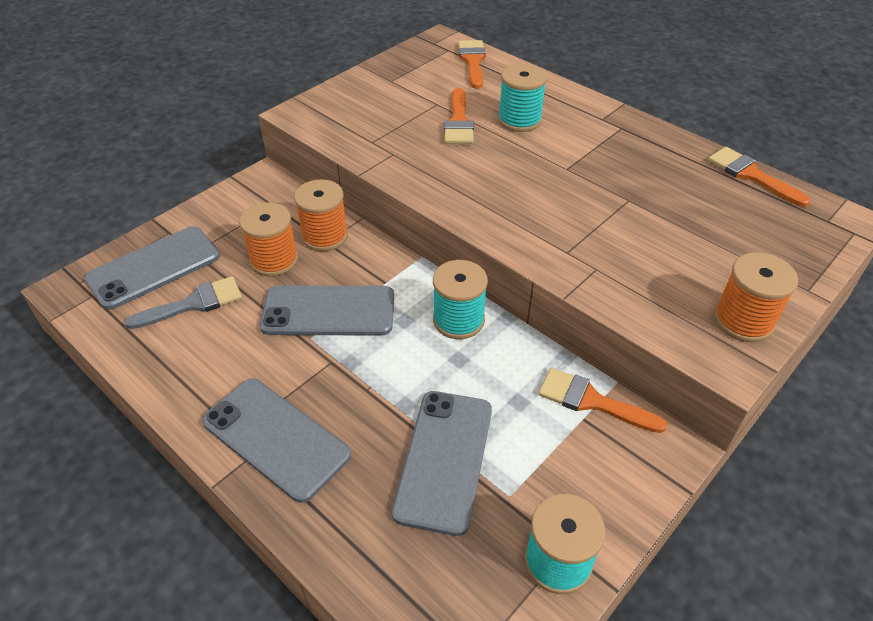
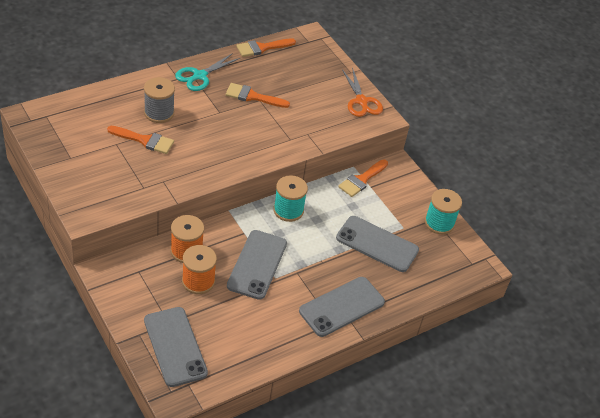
camera: 80 degrees left, 0 degrees up
(194, 304) = (221, 329): grey brush -> none
(472, 61) = (71, 109): orange brush -> orange brush (252, 96)
(519, 120) = (159, 113): turquoise spool -> grey spool
(625, 134) = (200, 76): none -> turquoise scissors
(743, 320) = (361, 101): orange spool -> orange scissors

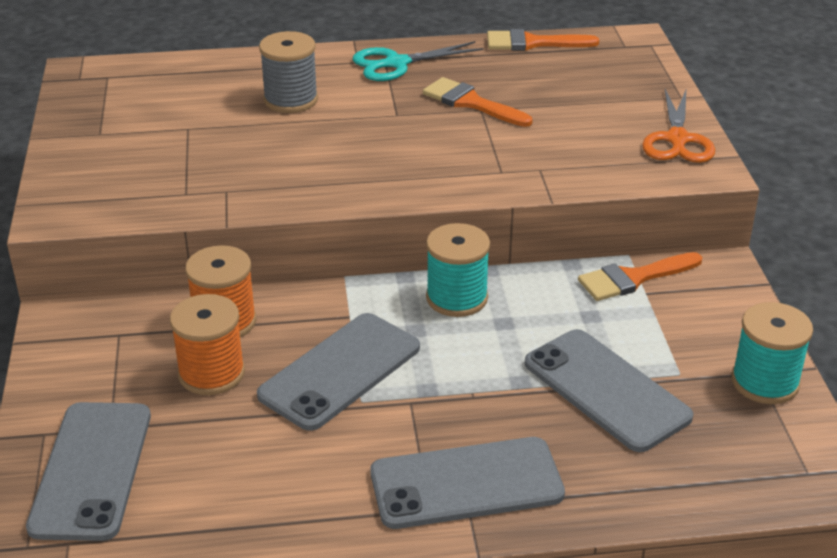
camera: 30 degrees right, 10 degrees down
(145, 140) = (238, 131): orange brush -> none

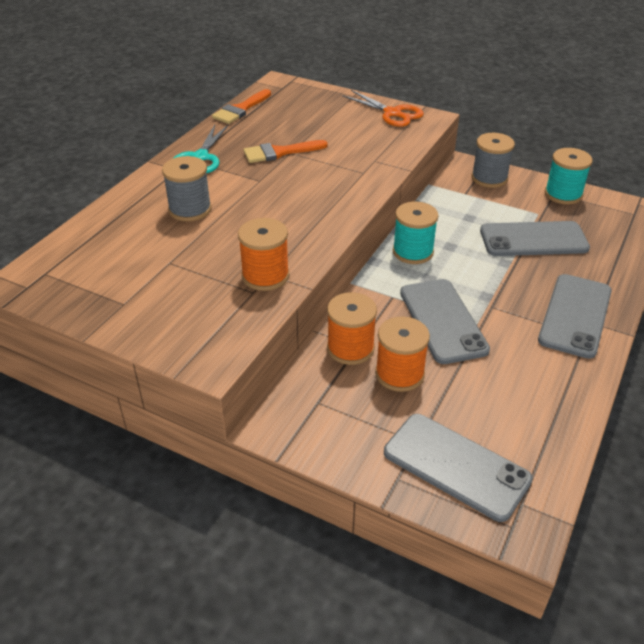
camera: 55 degrees left, 5 degrees up
(219, 189) = (265, 276): none -> orange spool
(633, 278) = (450, 191): orange brush -> none
(714, 300) = (489, 178): none -> grey spool

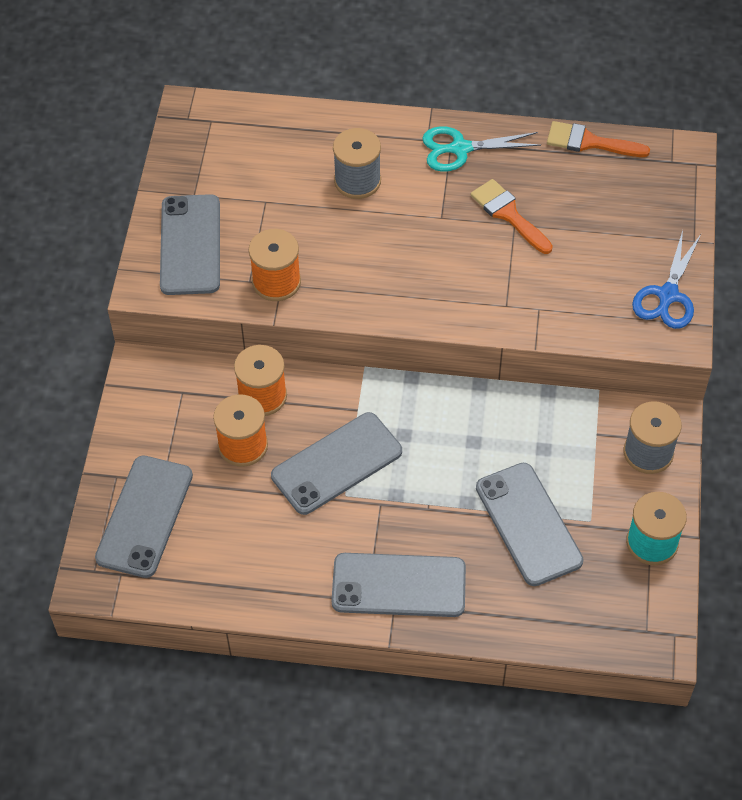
camera: 70 degrees right, 15 degrees up
(183, 319) = (190, 245): none -> grey phone
(392, 113) = (667, 295): orange scissors -> blue scissors
(413, 252) = (445, 408): turquoise spool -> none

